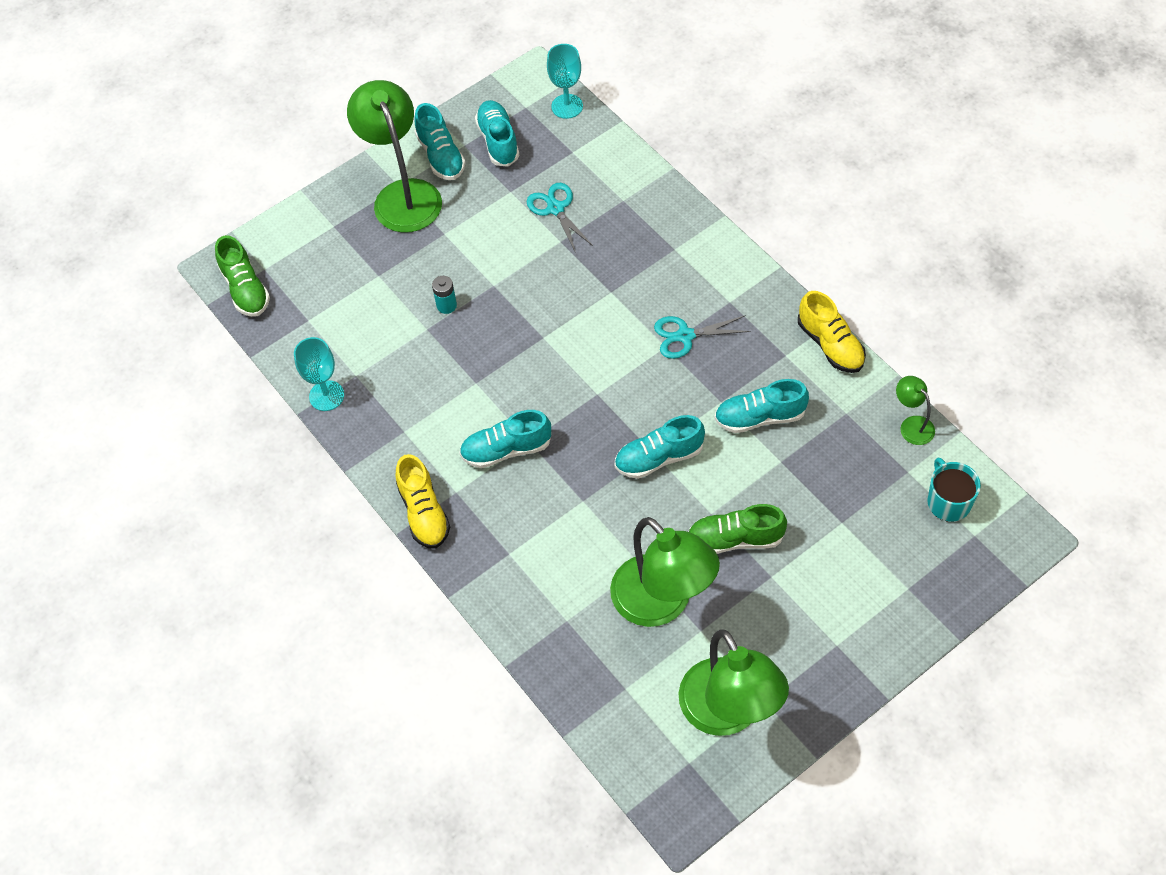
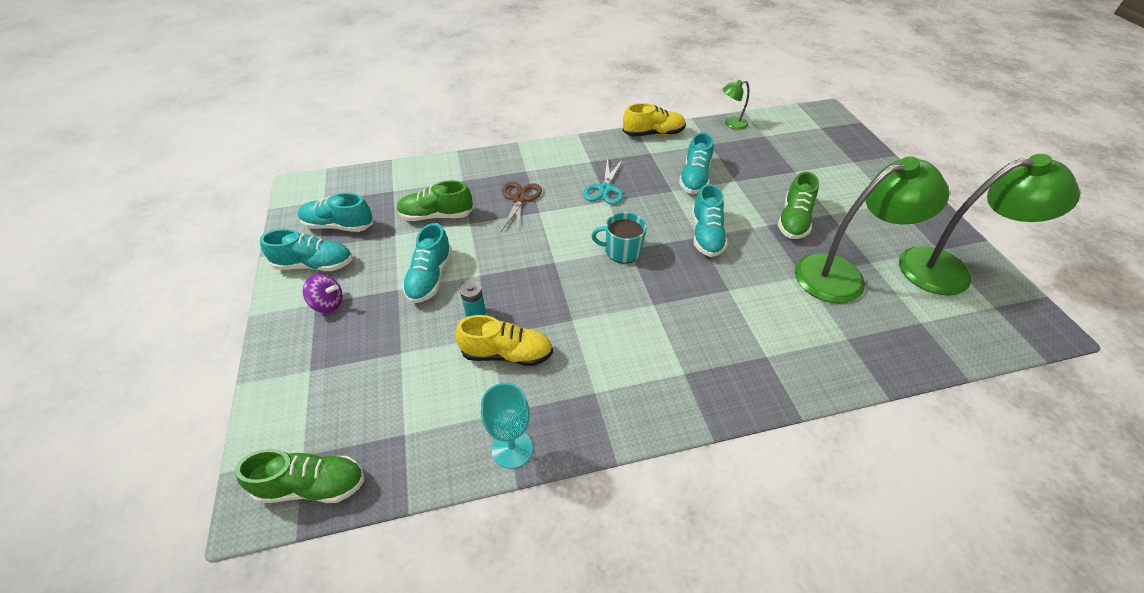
camera: 70 degrees left, 10 degrees down
(403, 194) = (328, 304): green lamp -> purple spinning top
(424, 512) = (698, 407): yellow shoe -> yellow shoe (507, 353)
(506, 450) = (655, 322): turquoise shoe -> turquoise shoe (430, 277)
(555, 208) = (436, 215): turquoise scissors -> green shoe
(567, 106) = (348, 180): turquoise goblet -> none
(622, 265) = (519, 199): none -> brown scissors
(948, 501) = (793, 129): turquoise mug -> turquoise mug (622, 251)

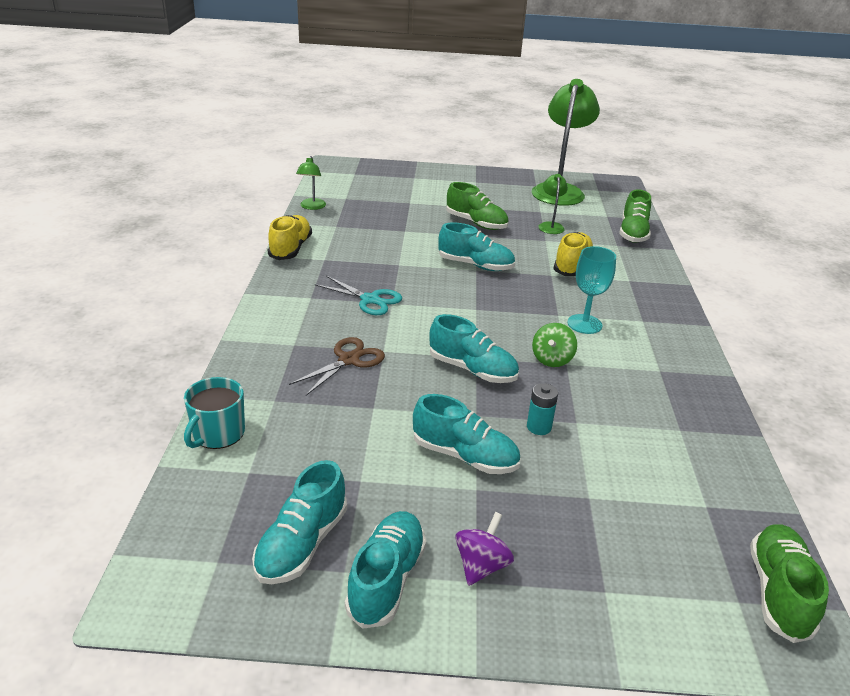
camera: 75 degrees left, 15 degrees down
(436, 215) = (340, 434): green shoe -> green shoe (633, 233)
(507, 353) = (604, 414): yellow shoe -> yellow shoe (572, 265)
(512, 448) = (722, 431): turquoise goblet -> turquoise goblet (584, 324)
(519, 199) = (349, 360): brown scissors -> brown scissors turned 105 degrees clockwise
(574, 309) = (552, 359): none -> green spinning top
(622, 251) = (477, 313): turquoise mug -> turquoise mug (218, 434)
(694, 178) = (387, 248): turquoise shoe -> turquoise shoe (472, 370)
(842, 275) = (550, 226): green lamp -> green lamp, size x0.45

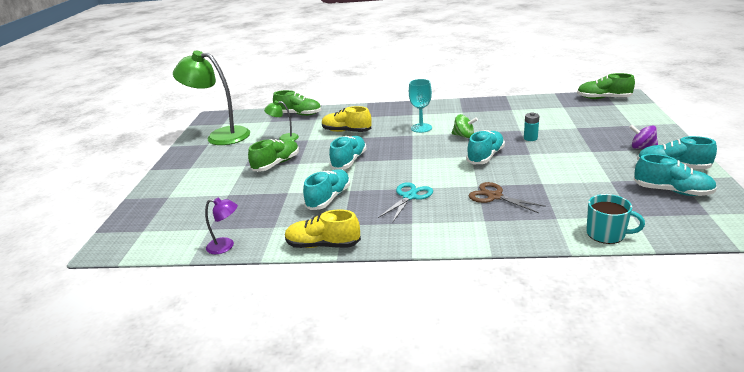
camera: 85 degrees left, 5 degrees down
(311, 207) = (226, 246): green lamp -> purple lamp
(465, 456) = (568, 155): turquoise shoe -> turquoise shoe (329, 198)

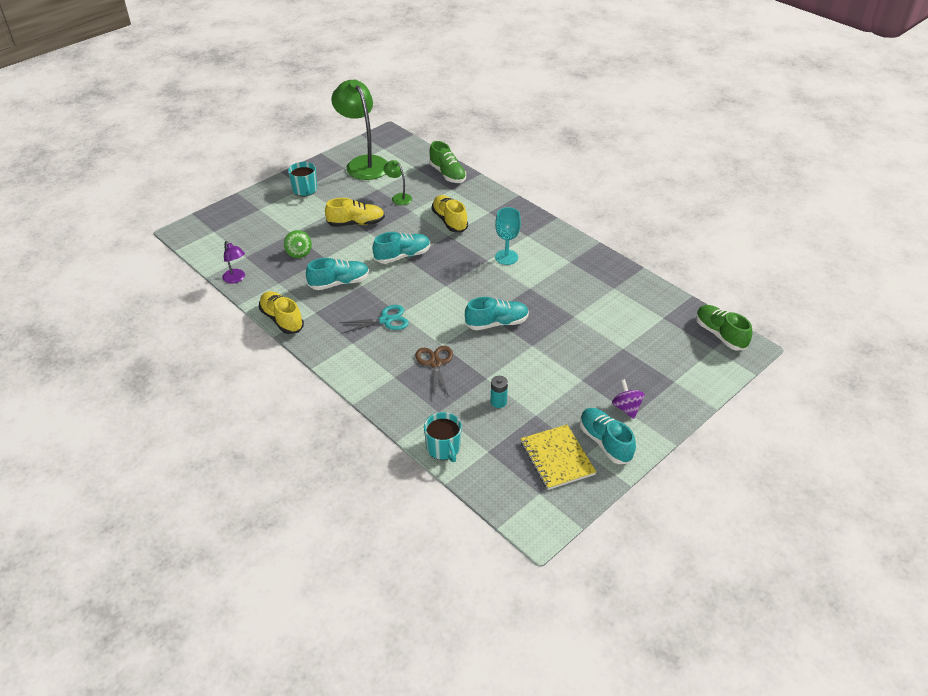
camera: 40 degrees right, 15 degrees up
(194, 168) = (305, 190): none -> turquoise mug
(276, 164) = (356, 223): green shoe -> yellow shoe
(464, 136) = (521, 290): green spinning top -> green spinning top (299, 253)
(530, 138) = (564, 331): turquoise battery -> turquoise battery (498, 402)
(672, 191) = (557, 458): turquoise shoe -> yellow notebook

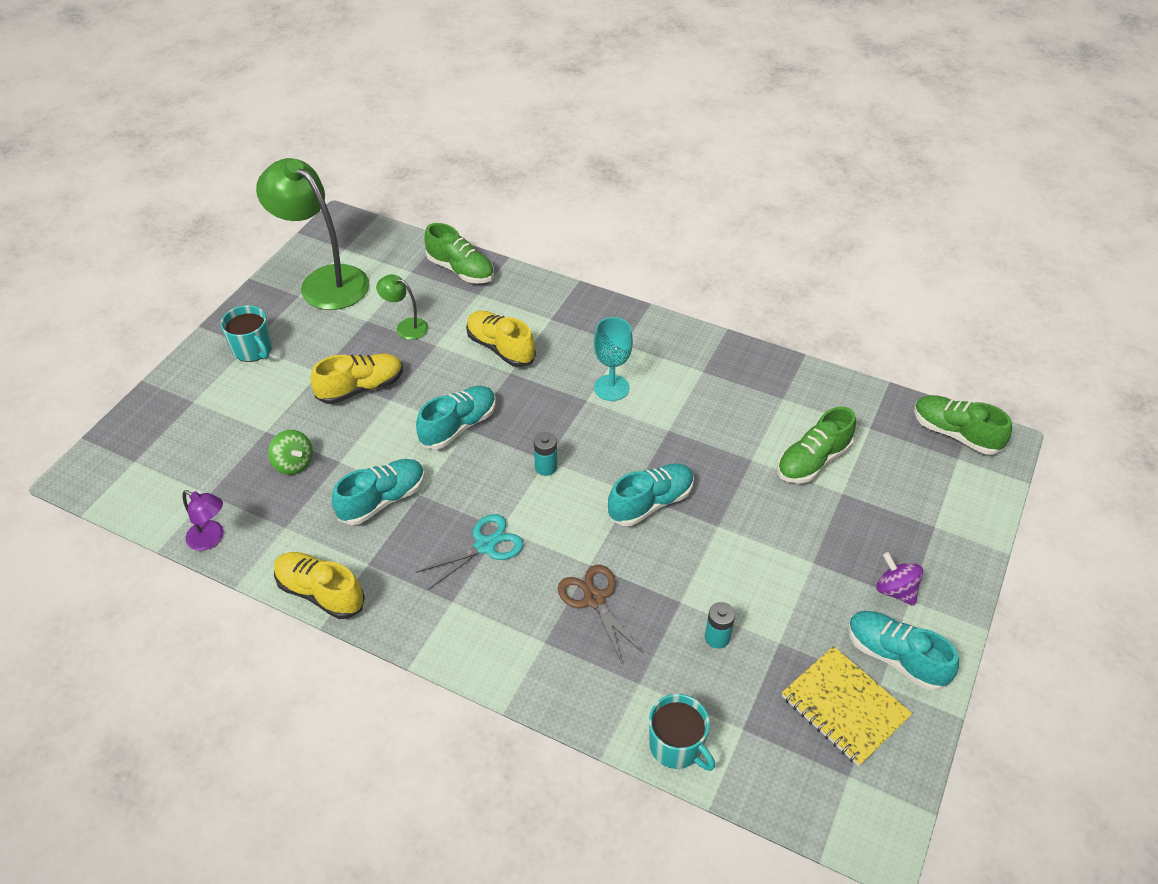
camera: 20 degrees left, 5 degrees up
(443, 289) = (546, 467): none -> turquoise battery
(613, 326) = (813, 461): none -> green shoe

